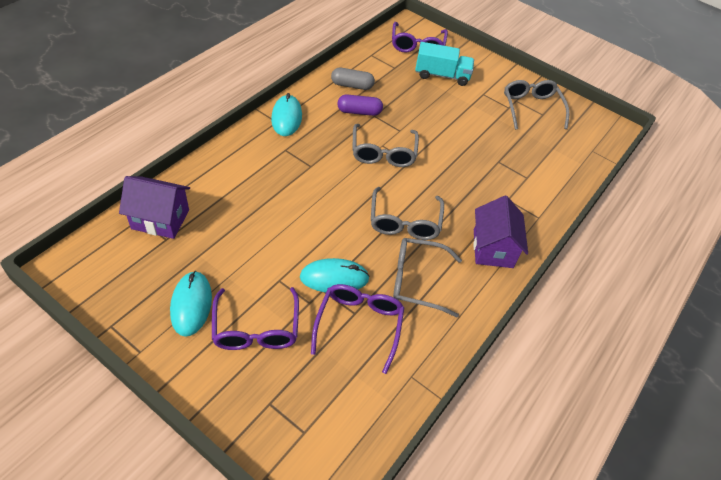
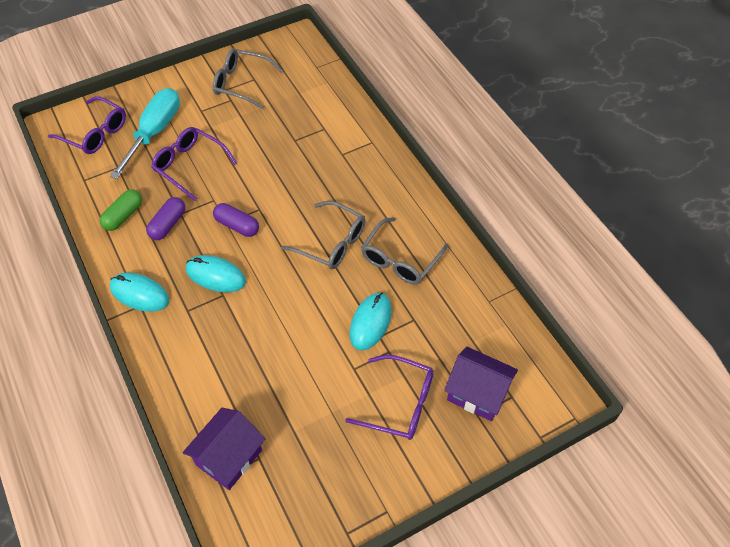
camera: 60 degrees left, 5 degrees up
(191, 304) = (351, 453): turquoise mouse -> turquoise mouse (216, 275)
(352, 85) = (123, 216): grey capsule -> green capsule
(359, 325) = (427, 321): purple glasses -> purple glasses (190, 166)
(383, 153) = (237, 225): grey glasses -> purple capsule
(442, 75) = (155, 132): turquoise truck -> turquoise screwdriver
(493, 248) = (390, 190): purple house -> purple house (477, 393)

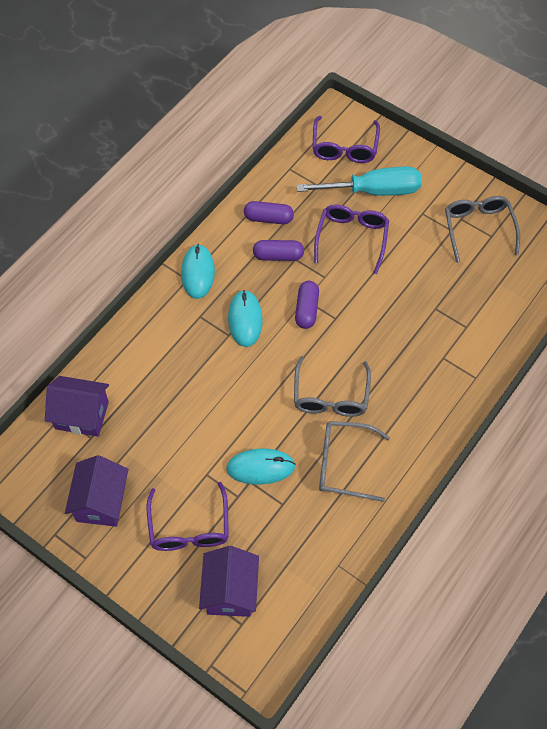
camera: 65 degrees right, 5 degrees up
(123, 216) = (268, 218): green capsule -> purple capsule
(334, 473) = (101, 502): none -> purple house

